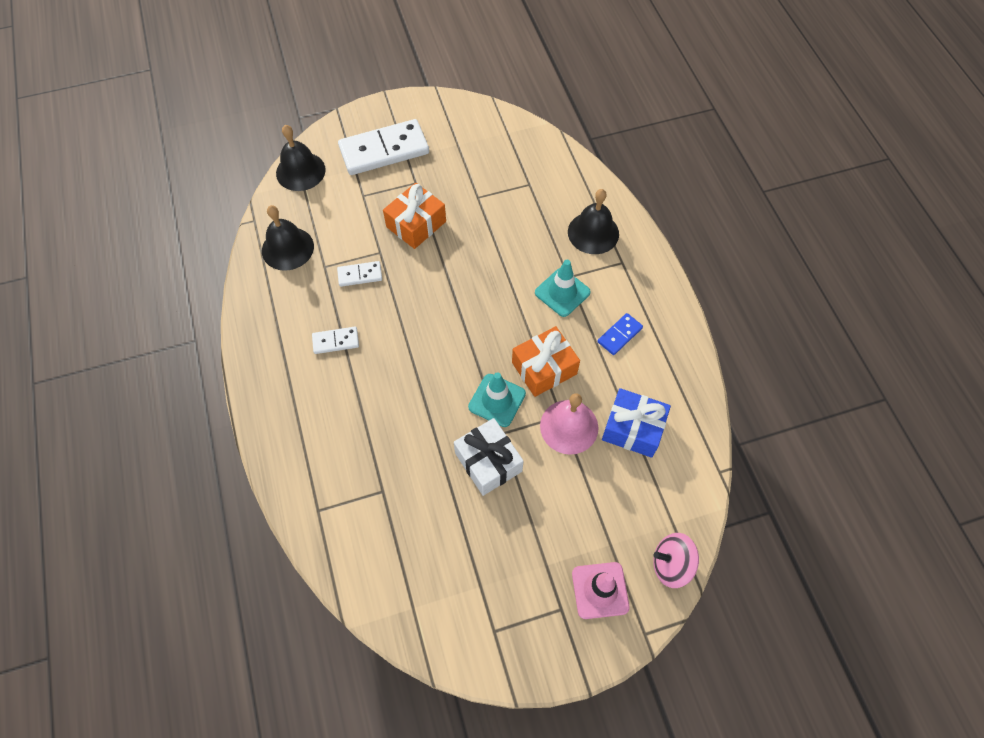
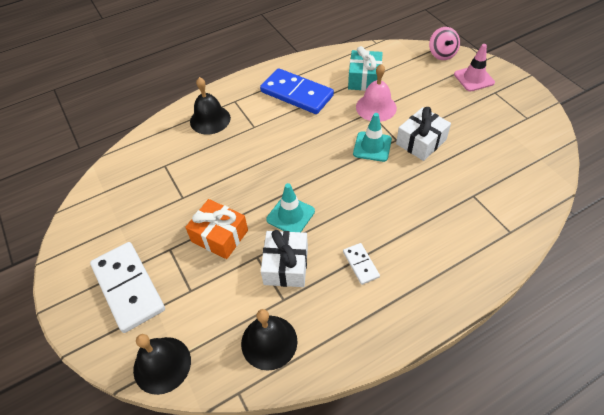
camera: 100 degrees left, 10 degrees down
(360, 275) = (286, 265): white domino -> white gift
(544, 368) = (336, 126): orange gift -> none
(562, 292) = (269, 128): turquoise traffic cone -> turquoise traffic cone (290, 215)
(619, 335) = (296, 94): blue domino -> blue domino, size x2.11
(633, 429) = (364, 79): blue gift -> turquoise gift

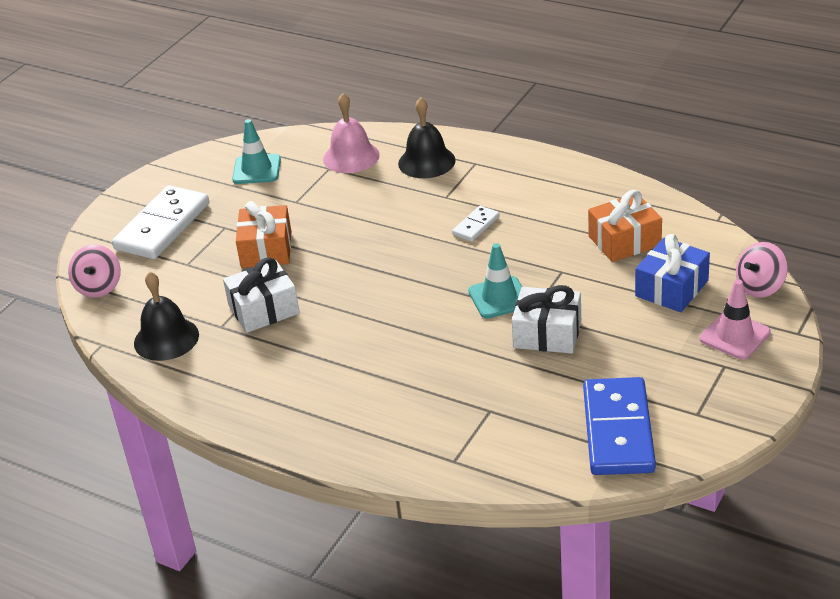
camera: 60 degrees right, 15 degrees down
(162, 365) = (99, 287): black bell -> pink spinning top
(290, 215) = (334, 283): turquoise traffic cone -> turquoise traffic cone (256, 169)
(296, 94) = (536, 201): blue domino -> blue domino (618, 430)
(360, 264) = (306, 360): white domino -> white domino (476, 226)
(364, 79) = (624, 241): turquoise gift -> orange gift
(376, 107) = (577, 272): pink bell -> pink bell (351, 157)
(419, 81) = (671, 288): none -> blue gift

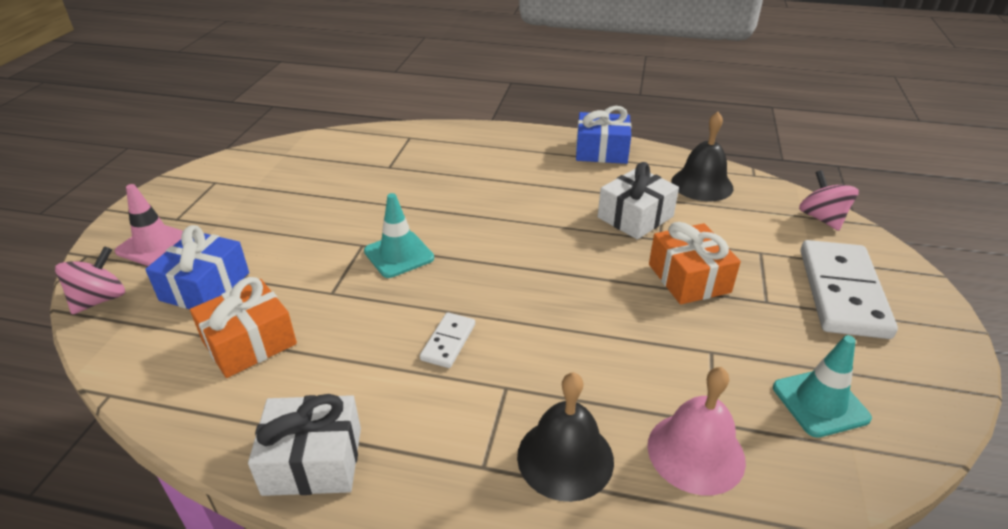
camera: 160 degrees right, 0 degrees up
(232, 400) = (601, 151): none -> blue gift
(547, 334) = (344, 226): white gift -> white gift (313, 460)
(618, 430) = (283, 165): blue domino -> none

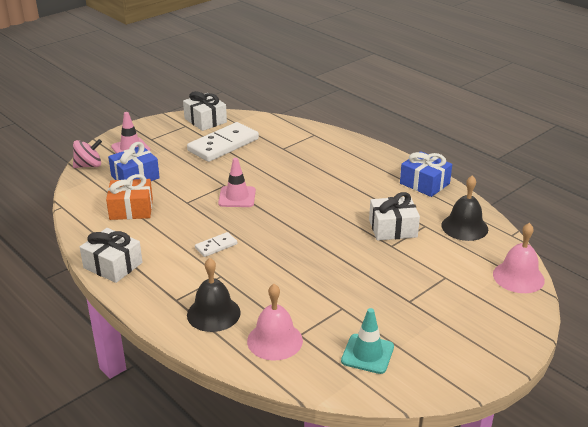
camera: 35 degrees right, 5 degrees down
(239, 165) = (205, 120): none -> white gift
(399, 255) = (237, 197): turquoise traffic cone -> pink traffic cone
(689, 278) = (379, 271): orange gift -> none
(822, 218) = (518, 277): pink spinning top -> pink bell
(842, 292) = (465, 317): white domino -> white domino (223, 145)

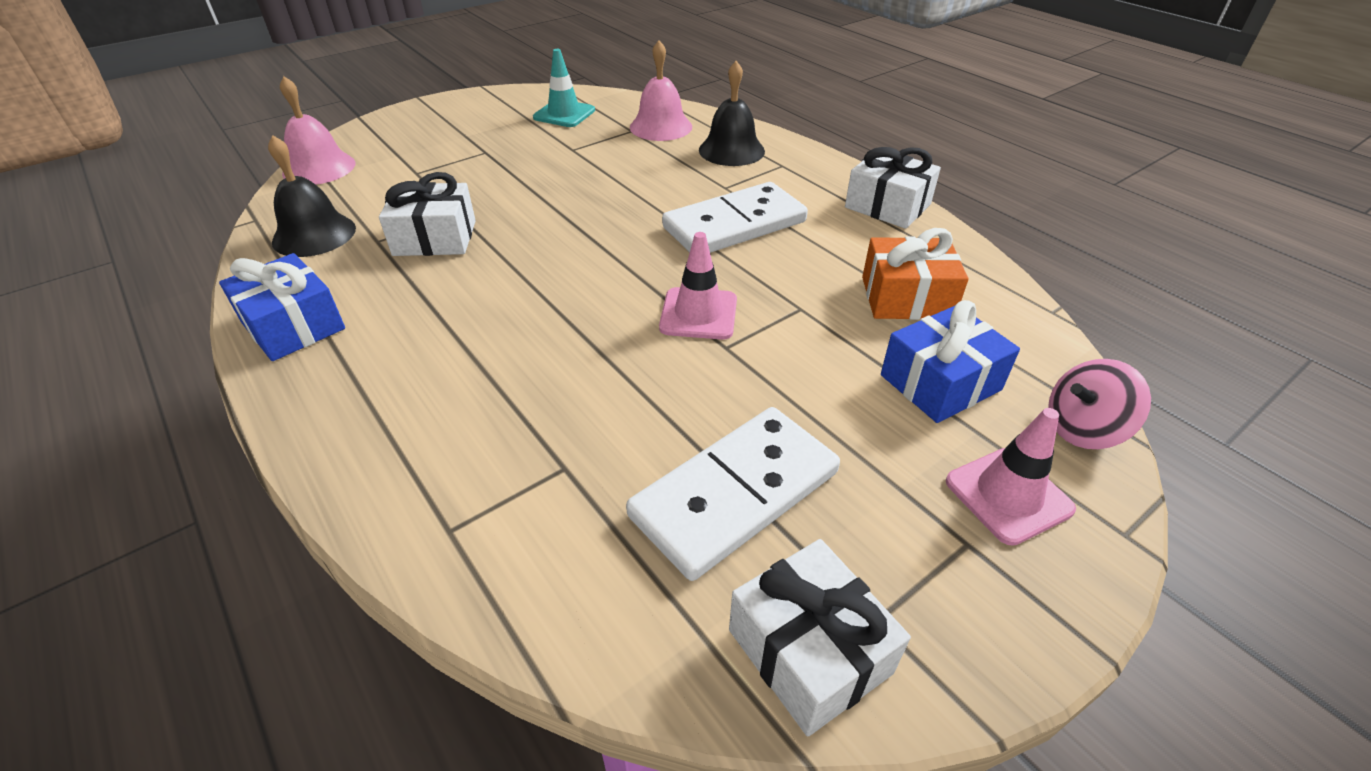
camera: 175 degrees left, 10 degrees up
(216, 246) = (734, 225): white domino -> white domino, size x2.11

